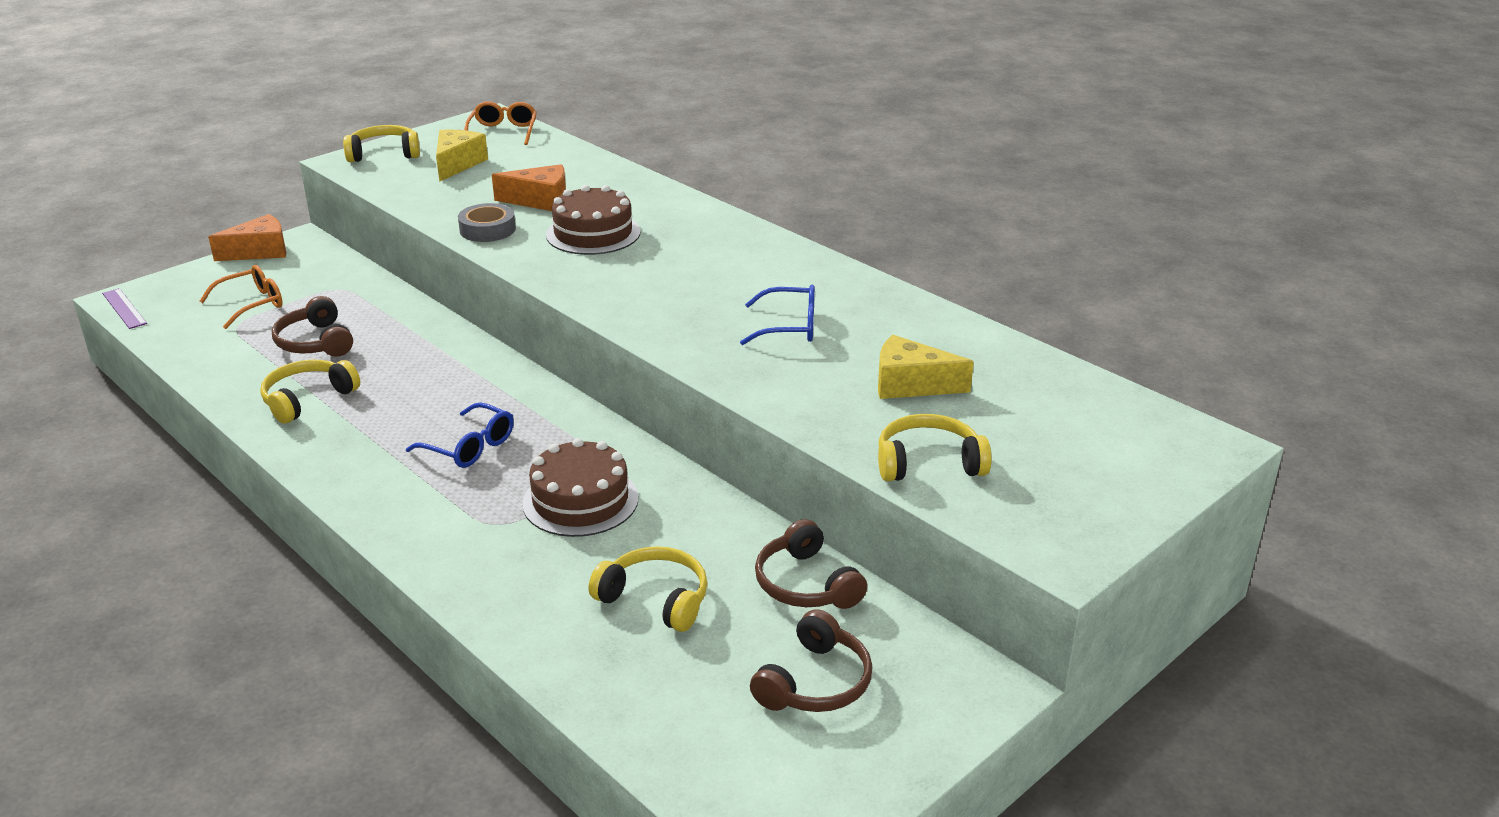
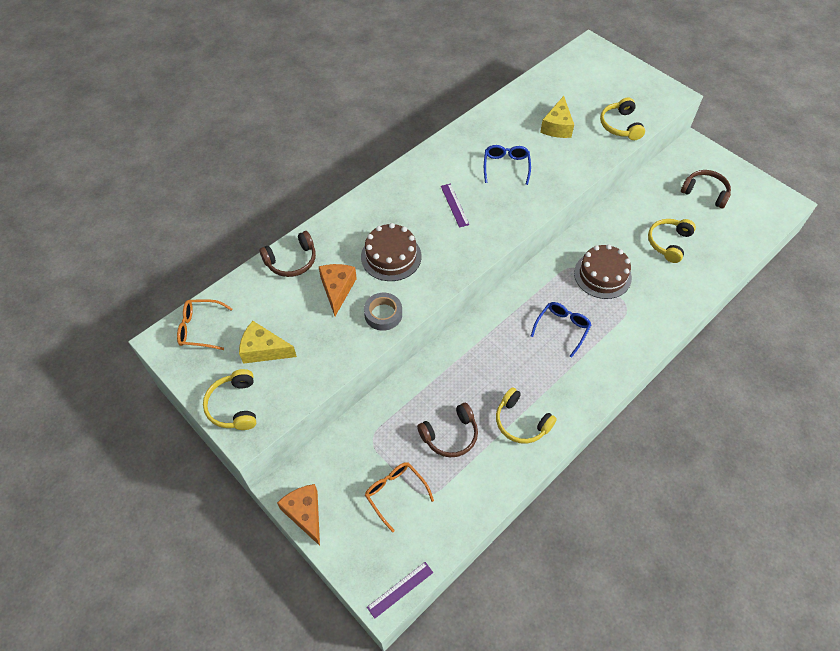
camera: 90 degrees left, 25 degrees up
(695, 280) = (454, 205): none -> purple ruler
(805, 584) = (647, 194): brown headphones -> brown headphones (292, 261)

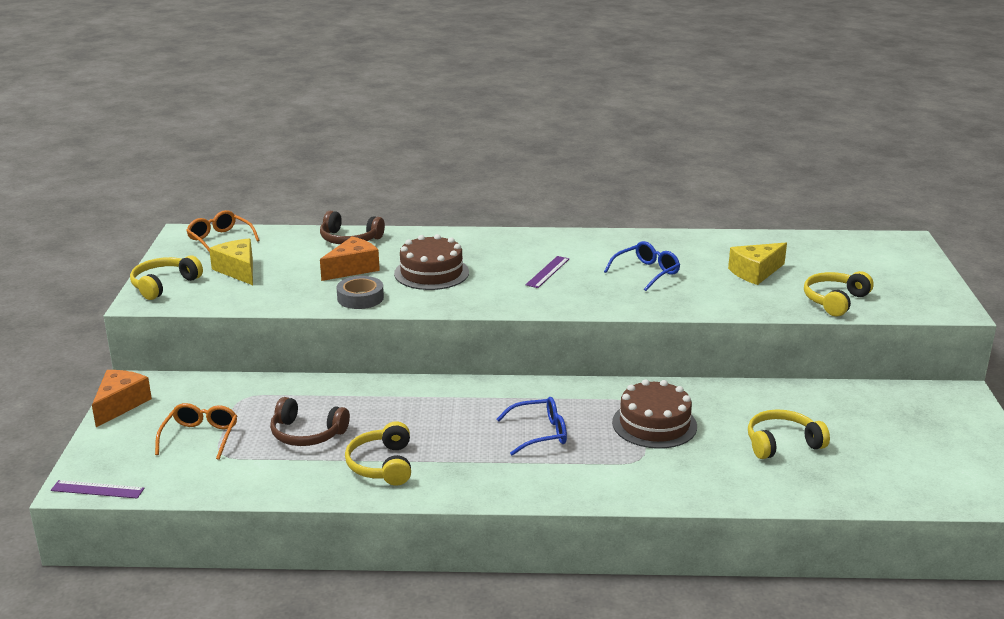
camera: 45 degrees right, 30 degrees down
(705, 192) = (908, 433): brown headphones -> none

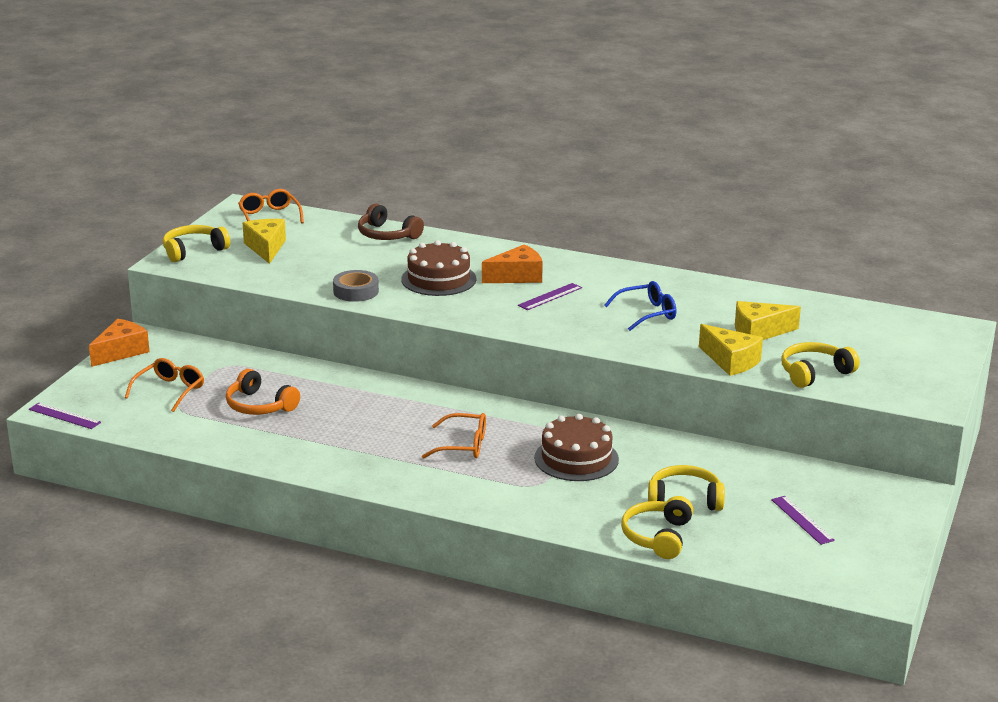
camera: 20 degrees right, 0 degrees up
(307, 434) = (259, 406): brown headphones -> orange headphones
(352, 269) = (369, 263): orange cheese -> orange cheese (517, 276)
(382, 465) = (305, 443): yellow headphones -> yellow headphones (657, 536)
(539, 433) = (462, 445): blue glasses -> orange glasses
(757, 303) = (731, 361): none -> yellow cheese
(897, 441) = (802, 520): none -> purple ruler

